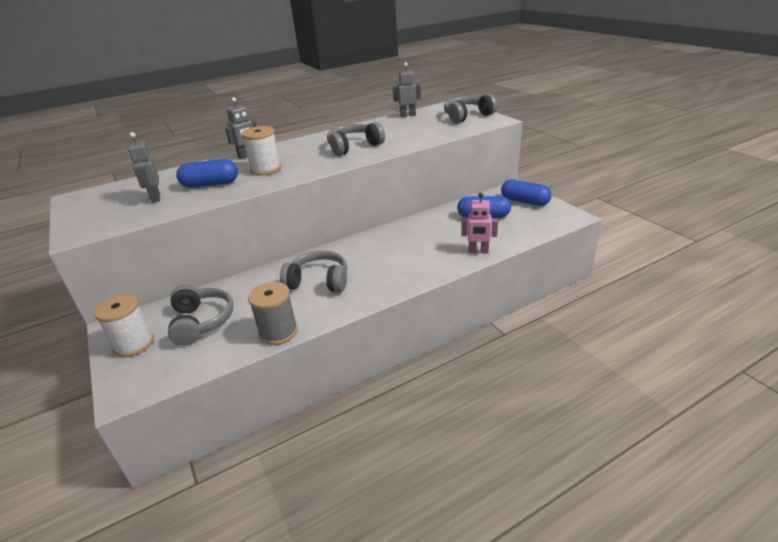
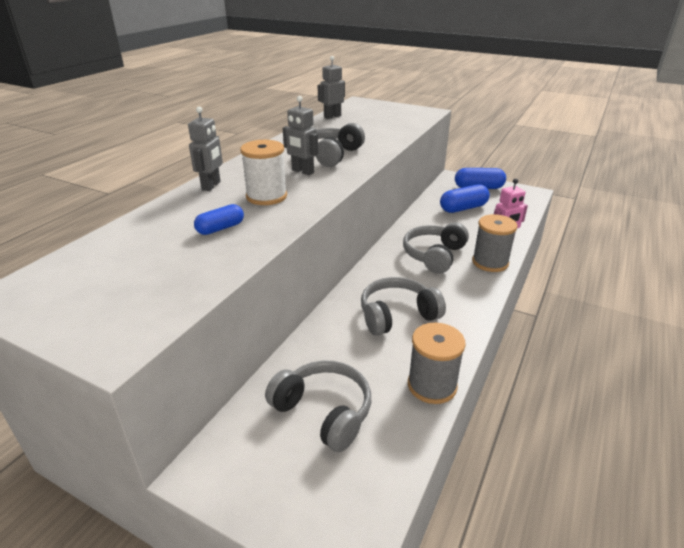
camera: 35 degrees left, 0 degrees up
(134, 344) = (268, 480): white spool -> none
(155, 198) = (164, 263): grey robot -> grey robot (302, 171)
(210, 184) = (220, 228): blue capsule -> blue capsule, size x0.62
(441, 265) = (490, 262): none -> grey spool
(467, 116) = (395, 111): grey headphones -> grey headphones (434, 255)

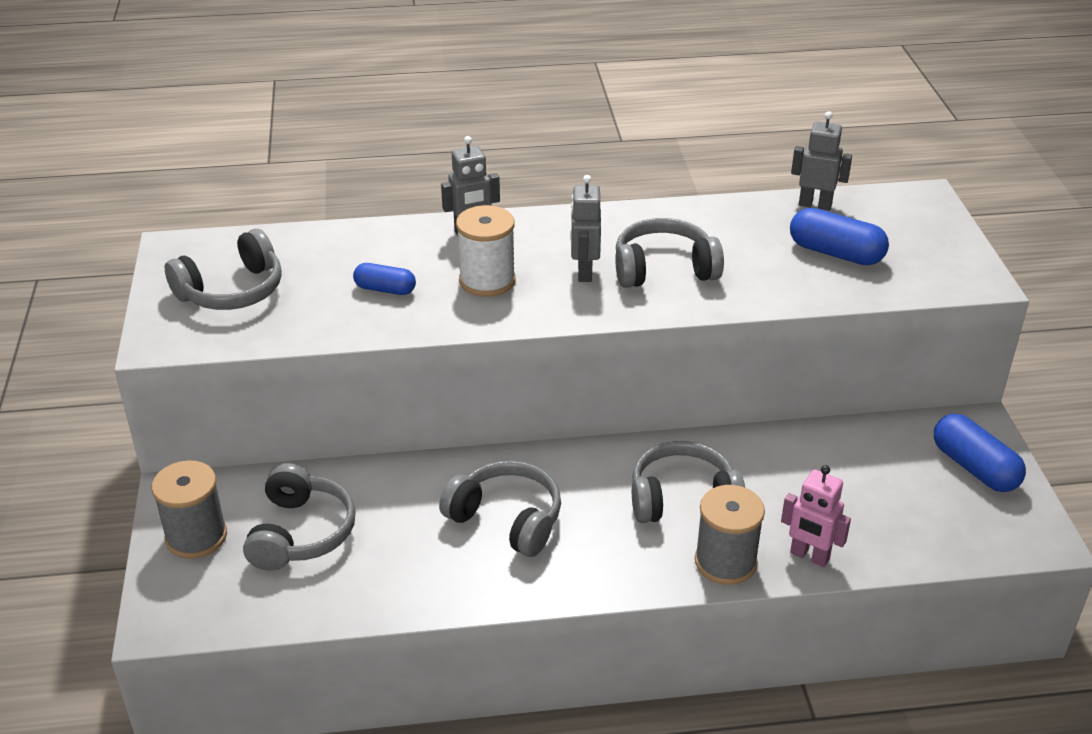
camera: 55 degrees right, 5 degrees up
(114, 288) = (232, 291): none -> grey headphones
(432, 385) = (404, 598): grey spool -> grey spool (196, 537)
(463, 208) = (869, 476): blue capsule -> blue capsule (835, 253)

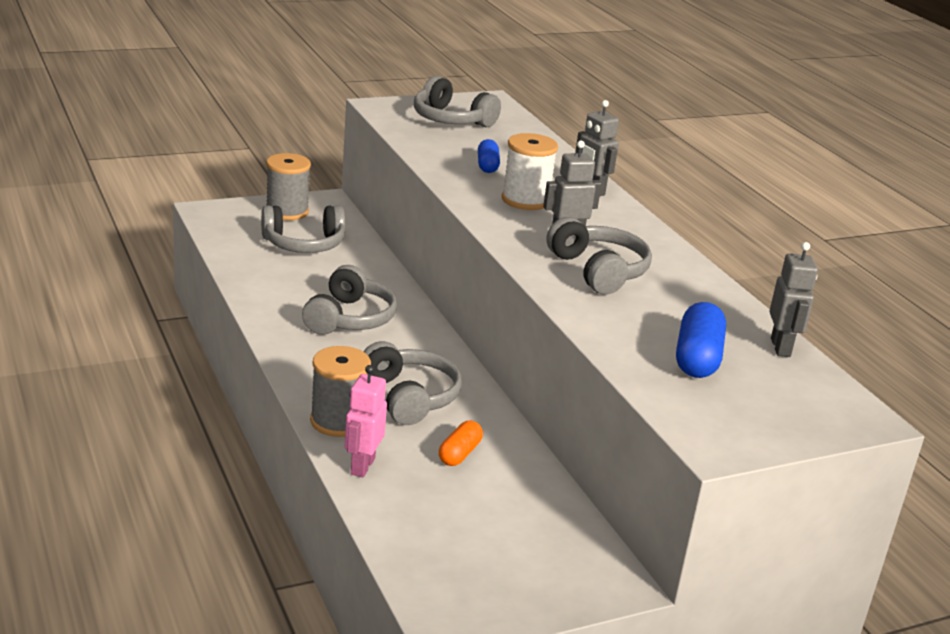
camera: 70 degrees right, 10 degrees down
(789, 481) = (459, 454): none -> orange capsule
(974, 467) = (541, 576): blue capsule -> none

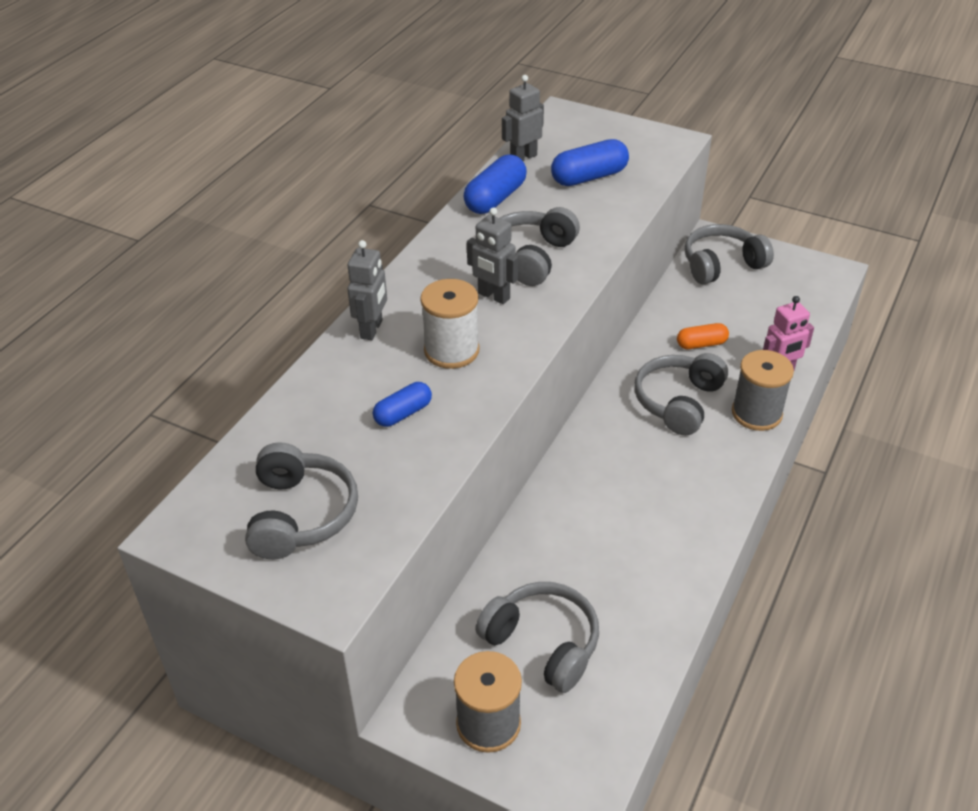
camera: 125 degrees left, 15 degrees up
(349, 318) = (627, 505): grey headphones -> grey headphones (721, 264)
(715, 301) = (495, 198): none -> blue capsule

